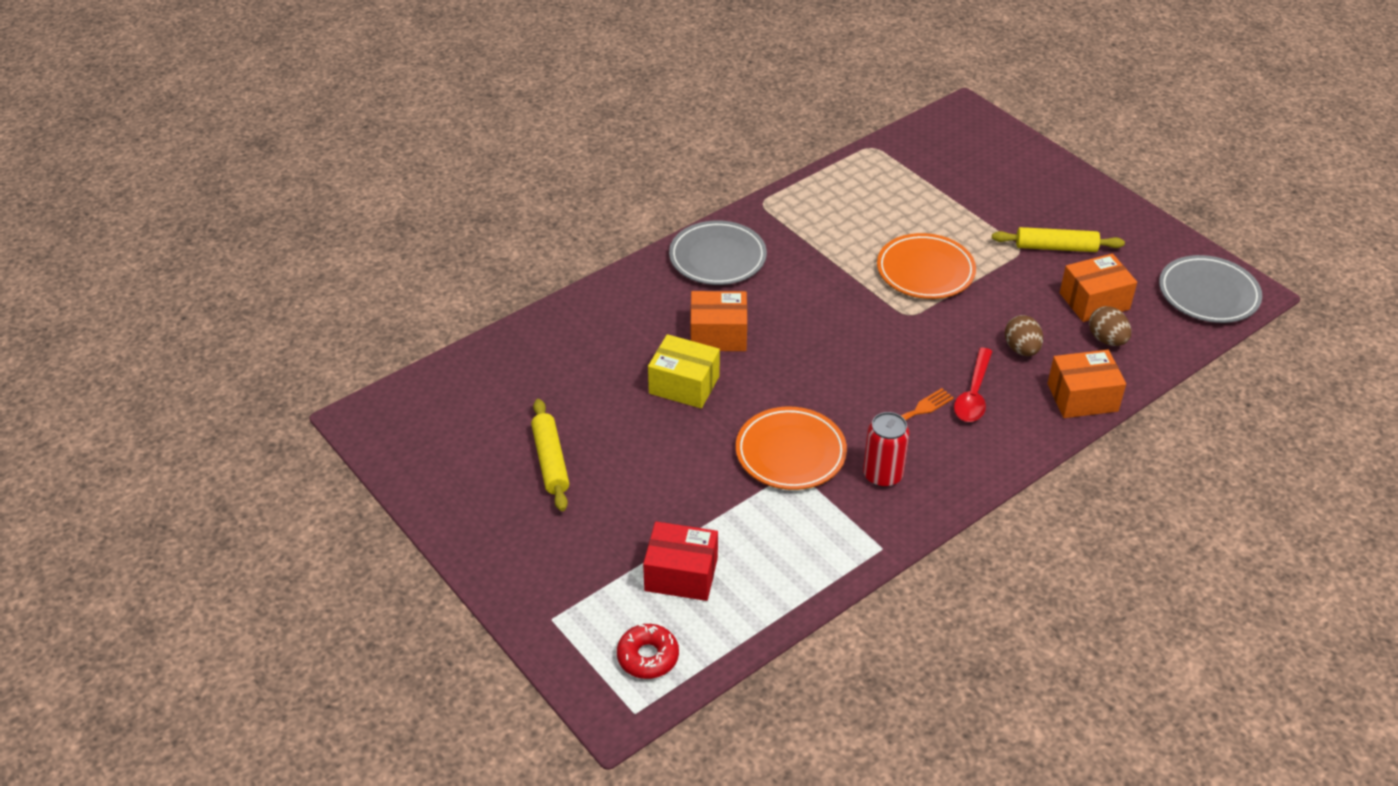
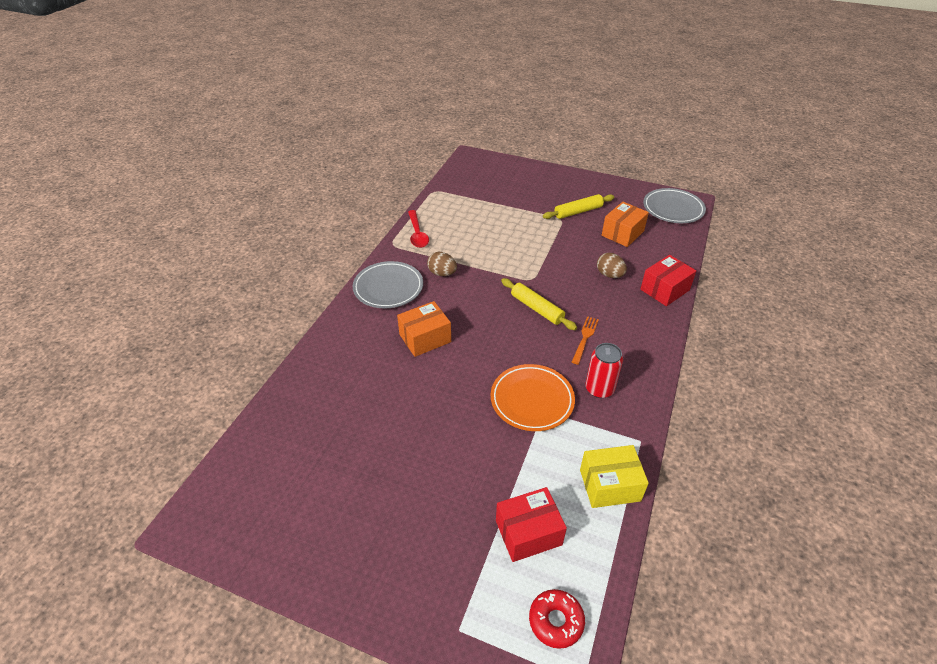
camera: 30 degrees left, 0 degrees up
(550, 461) = (368, 487): yellow rolling pin -> yellow rolling pin (537, 309)
(684, 385) = (427, 383): yellow box -> yellow box (609, 485)
(925, 271) = (520, 250): orange plate -> none
(973, 394) = (607, 313): red spoon -> red spoon (417, 234)
(1082, 397) = (665, 290): orange box -> red box
(1107, 340) = (647, 252): brown egg -> brown egg (442, 273)

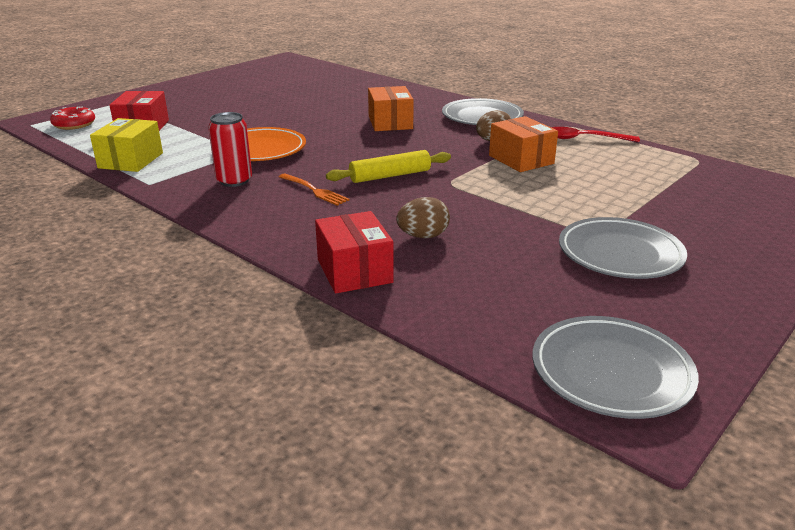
camera: 110 degrees right, 15 degrees down
(578, 211) = (620, 254): yellow rolling pin -> grey plate
(622, 233) = (533, 279): orange box -> orange box (521, 159)

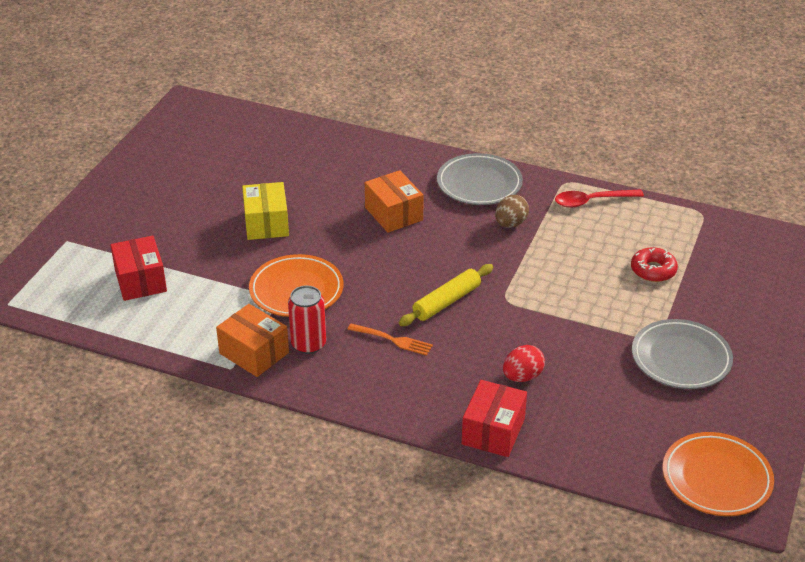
camera: 20 degrees left, 10 degrees up
(74, 124) = (58, 292): red donut -> red donut (653, 270)
(131, 160) = (180, 338): yellow box -> yellow box (266, 223)
(354, 271) = (493, 431): red box -> red box turned 60 degrees clockwise
(423, 236) = (522, 376): brown egg -> red egg
(521, 159) = (550, 249): orange box -> orange box (254, 353)
(611, 372) = (716, 478): grey plate -> orange plate

